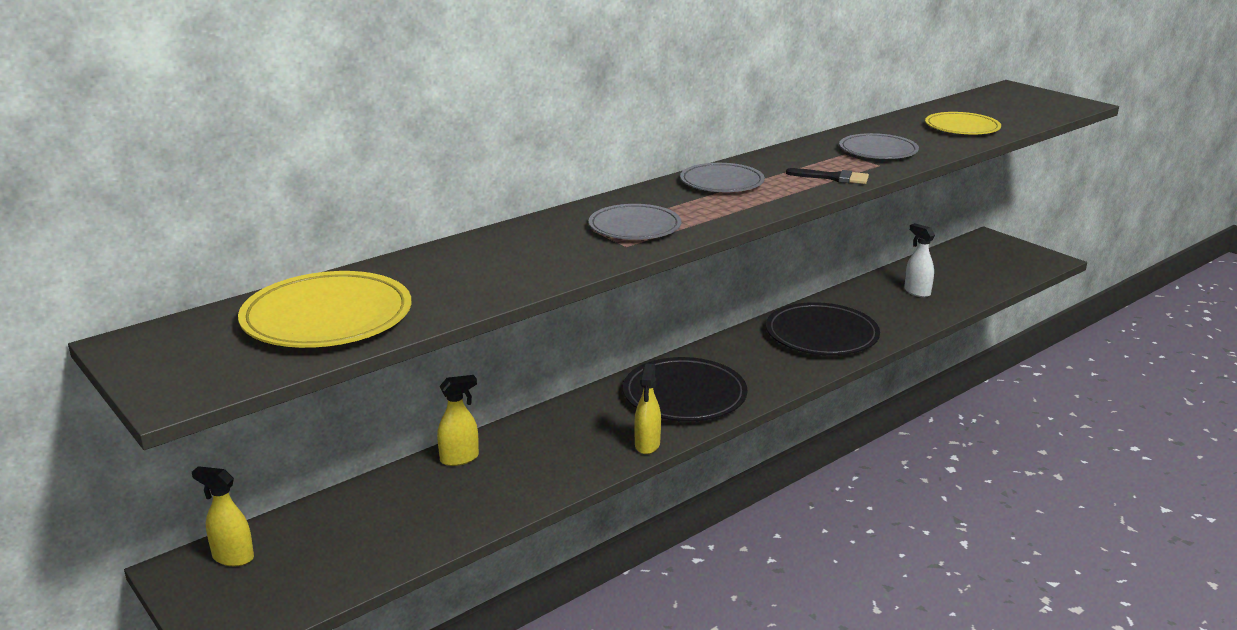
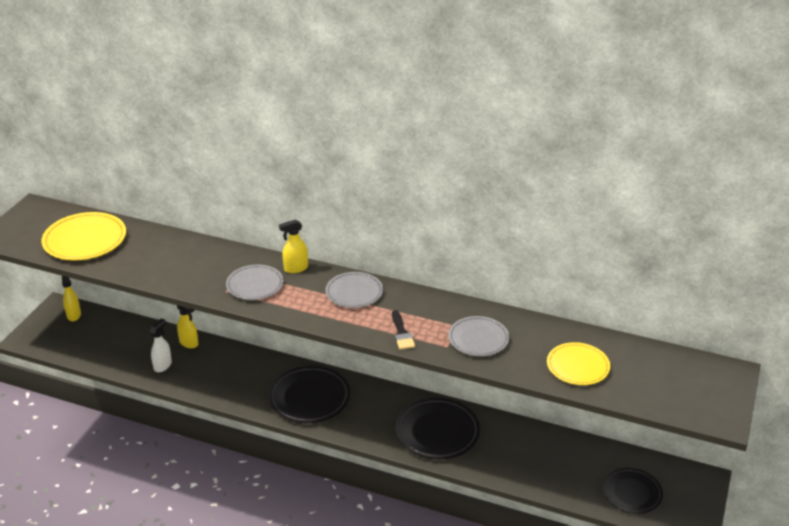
camera: 60 degrees right, 10 degrees up
(647, 445) = (244, 402): yellow spray bottle -> yellow spray bottle (295, 268)
(917, 292) = (551, 461): white spray bottle -> white spray bottle (162, 365)
(988, 270) = (632, 493): none -> black plate

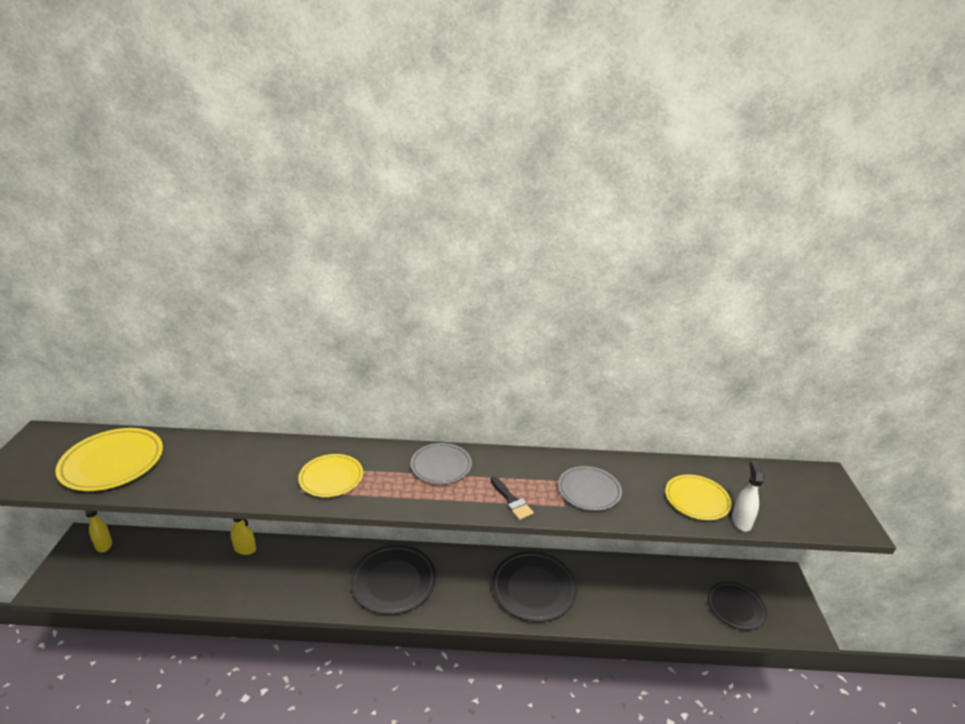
camera: 20 degrees left, 5 degrees down
(162, 365) = (222, 582): white spray bottle -> white spray bottle (741, 521)
(255, 285) = (331, 478): grey plate -> yellow plate
(295, 268) = (368, 451): yellow spray bottle -> none

